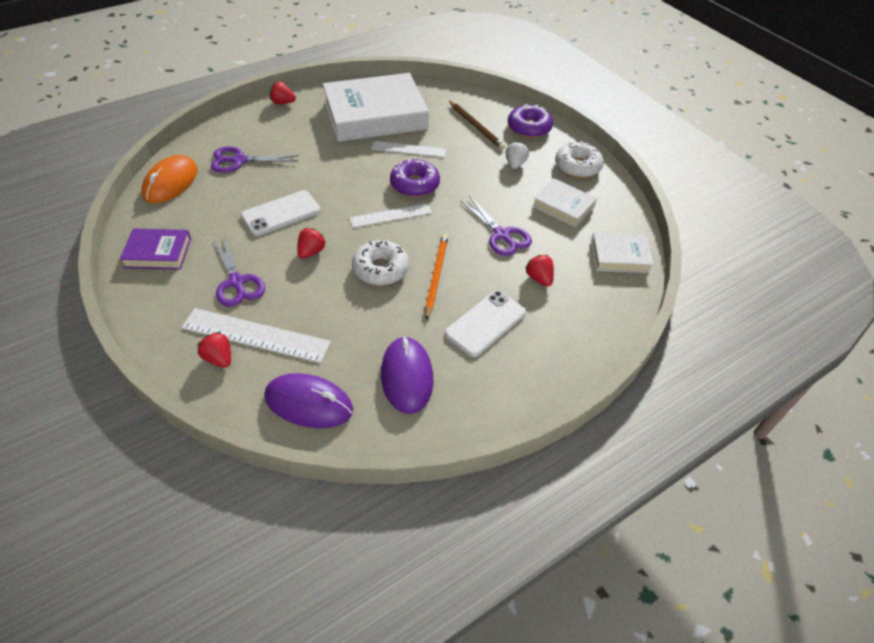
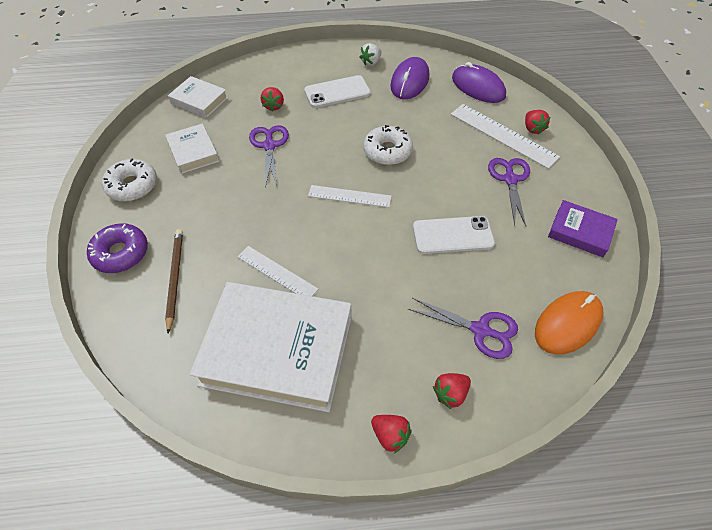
camera: 150 degrees left, 5 degrees up
(311, 252) = (438, 185): red strawberry -> red strawberry (450, 394)
(414, 184) = (304, 222): purple donut -> none
(436, 276) = (347, 132): orange pencil -> none
(515, 164) = (187, 210): white strawberry -> white strawberry (371, 62)

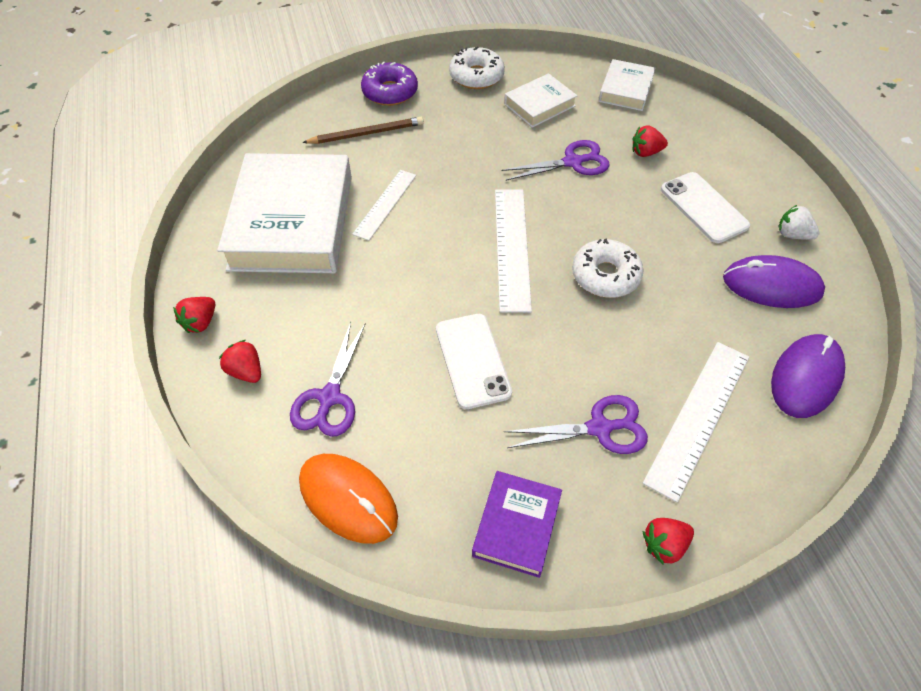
camera: 80 degrees right, 0 degrees up
(349, 196) = (511, 248): white ruler -> white ruler, size x1.54
(532, 129) = (733, 462): red strawberry -> red strawberry (664, 545)

